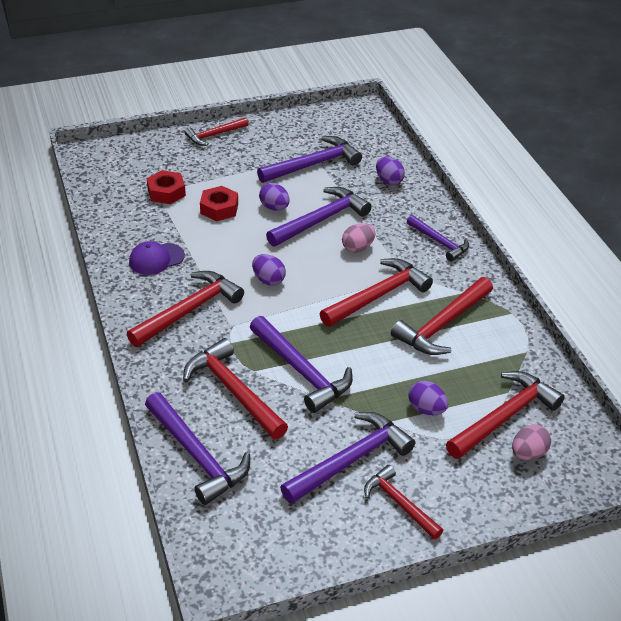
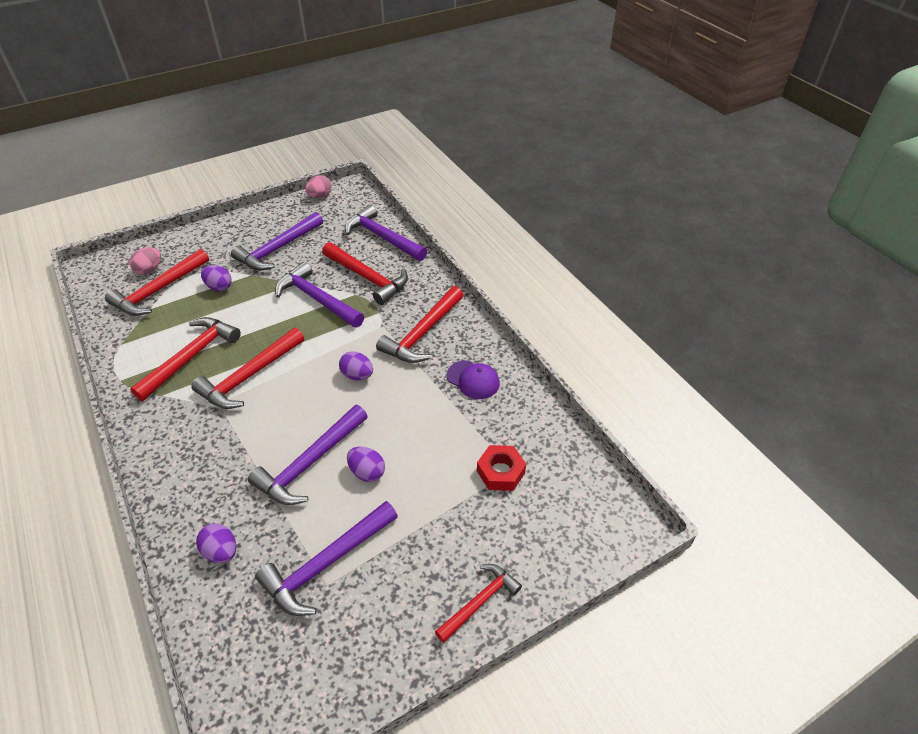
camera: 170 degrees right, 5 degrees up
(156, 259) = (473, 380): purple cap -> purple cap turned 75 degrees clockwise
(219, 208) = (431, 458): red nut -> none
(357, 248) = (267, 430): pink egg -> pink egg (320, 196)
(399, 503) = (246, 231): red hammer -> none
(439, 242) = (173, 455): purple hammer -> none

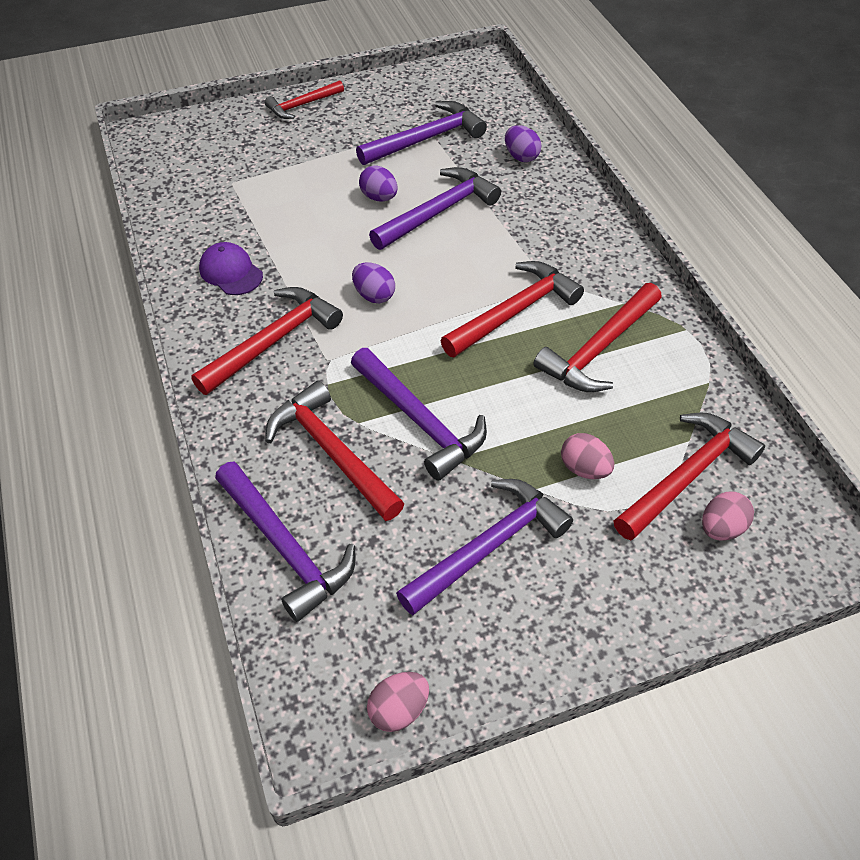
camera: 170 degrees left, 5 degrees up
(219, 287) = (584, 469): purple egg -> pink egg
(501, 472) = (243, 182): red nut -> none

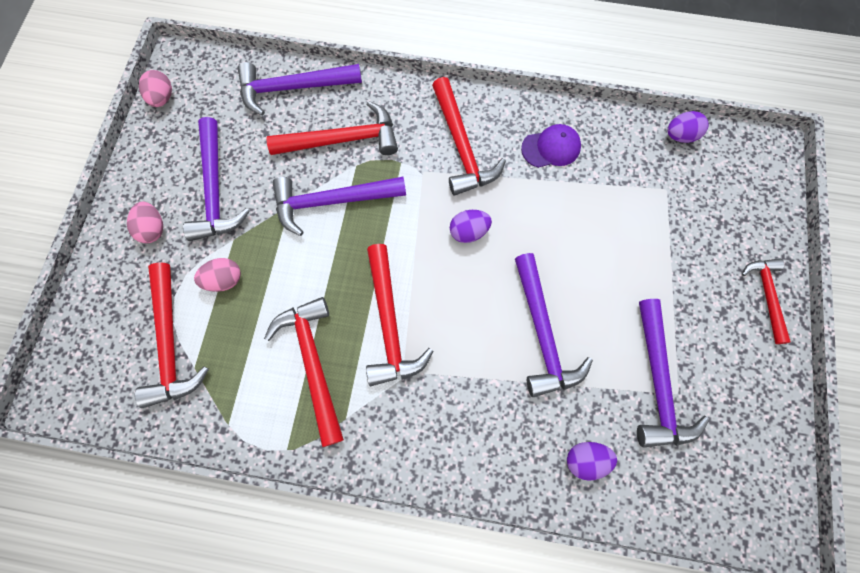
camera: 120 degrees right, 20 degrees up
(379, 197) = (588, 295): purple egg -> purple egg (680, 136)
(721, 528) = (121, 335): pink egg -> pink egg (153, 229)

